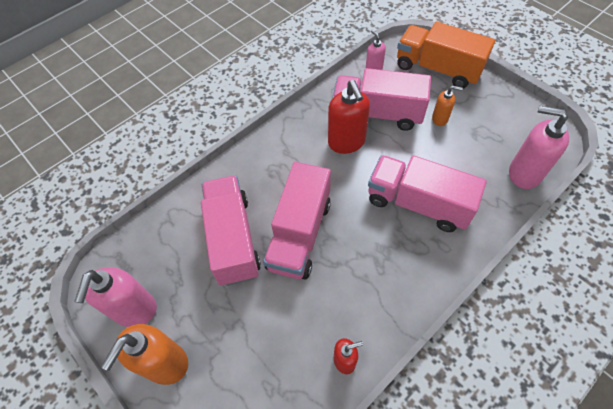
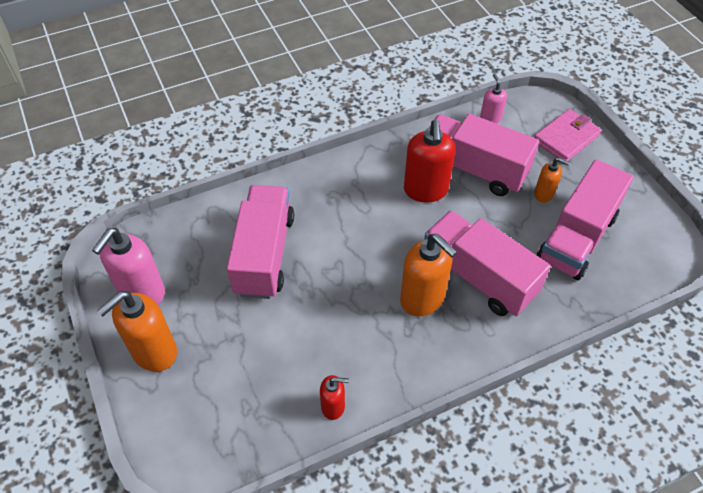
camera: 15 degrees right, 5 degrees down
(299, 234) = (336, 270): pink truck -> pink truck (576, 238)
(381, 237) = (422, 299): none -> orange soap dispenser
(437, 69) = (566, 138): orange truck -> pink wallet
(524, 173) = (616, 280): pink soap dispenser -> none

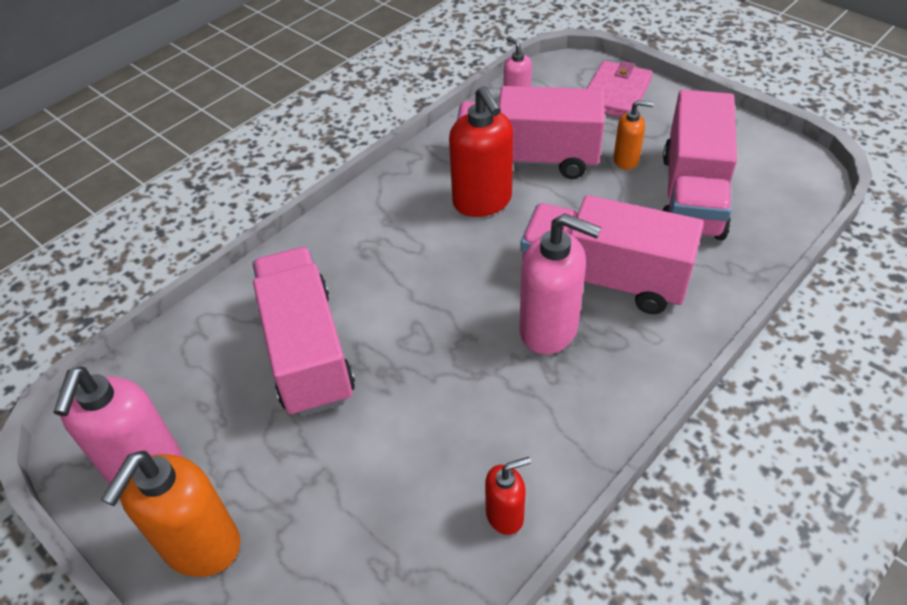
camera: 20 degrees left, 5 degrees down
(422, 299) = (549, 329): orange soap dispenser -> pink soap dispenser

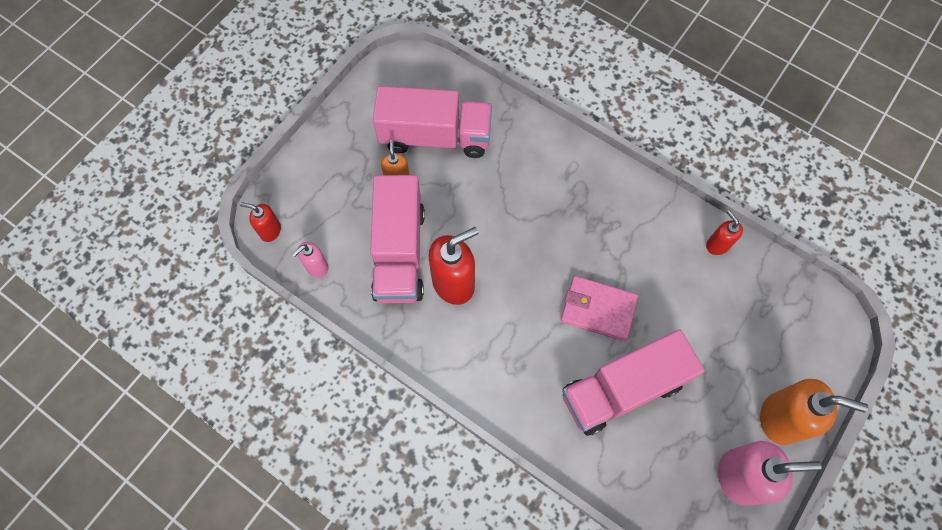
camera: 100 degrees left, 20 degrees up
(549, 329) = (577, 228): pink soap dispenser -> none
(562, 69) = (270, 230): none -> red soap dispenser
(603, 278) = (526, 195): pink truck -> none
(615, 94) = (309, 186): pink wallet -> pink wallet (598, 310)

